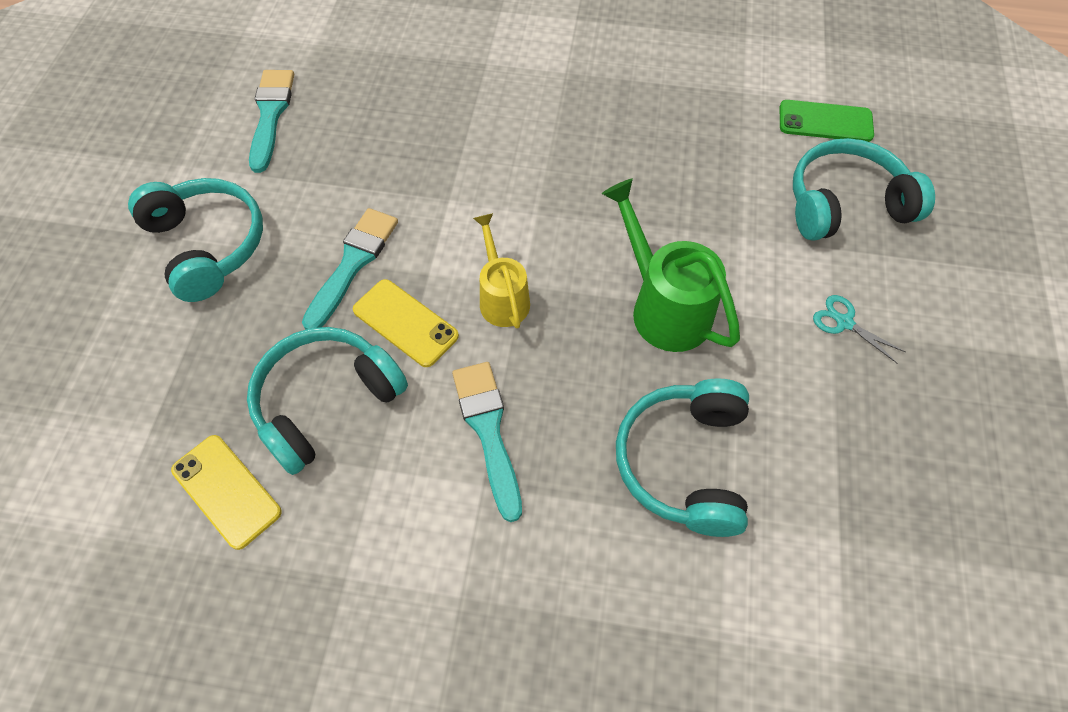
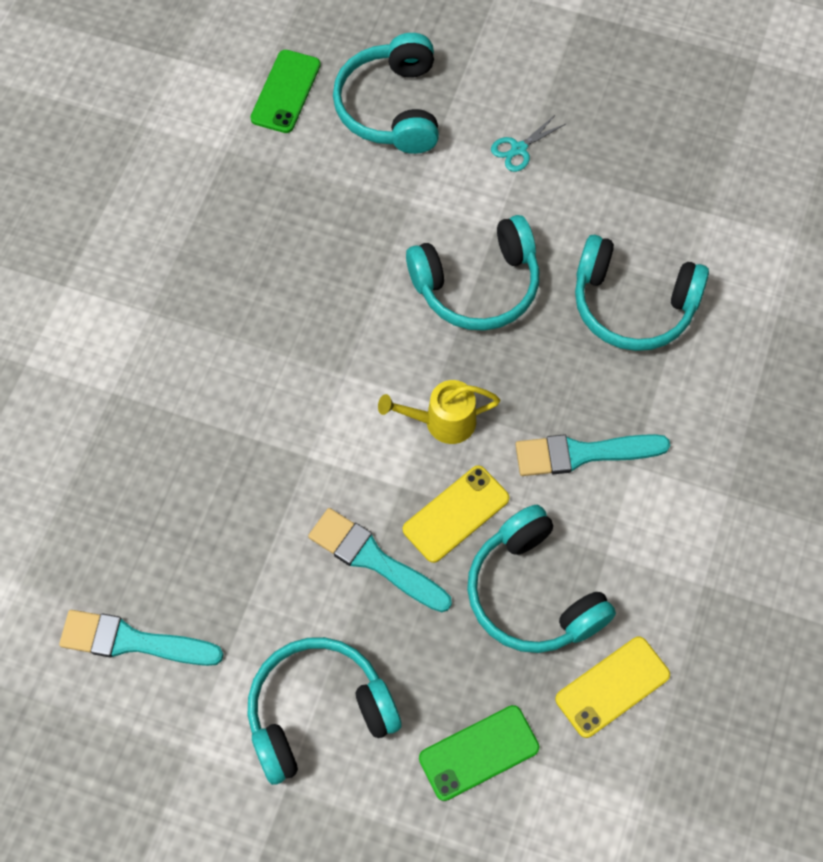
camera: 80 degrees left, 5 degrees up
(163, 375) = (479, 753): none -> green phone
(663, 306) = (477, 285): green watering can -> turquoise headphones

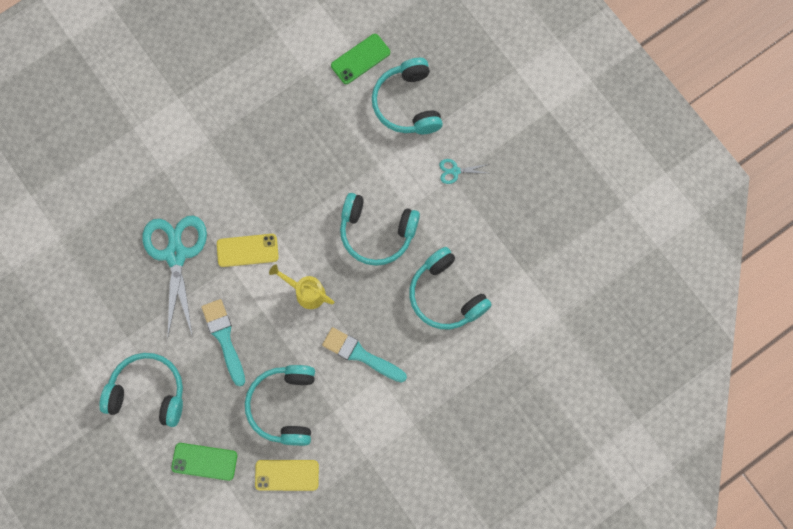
camera: 35 degrees right, 10 degrees up
(133, 641) = (90, 301): turquoise brush -> none
(215, 491) = (176, 254): none -> turquoise scissors
(391, 107) = (407, 104): turquoise headphones -> turquoise headphones turned 45 degrees counterclockwise
(456, 514) = (278, 342): yellow phone -> yellow phone (247, 250)

